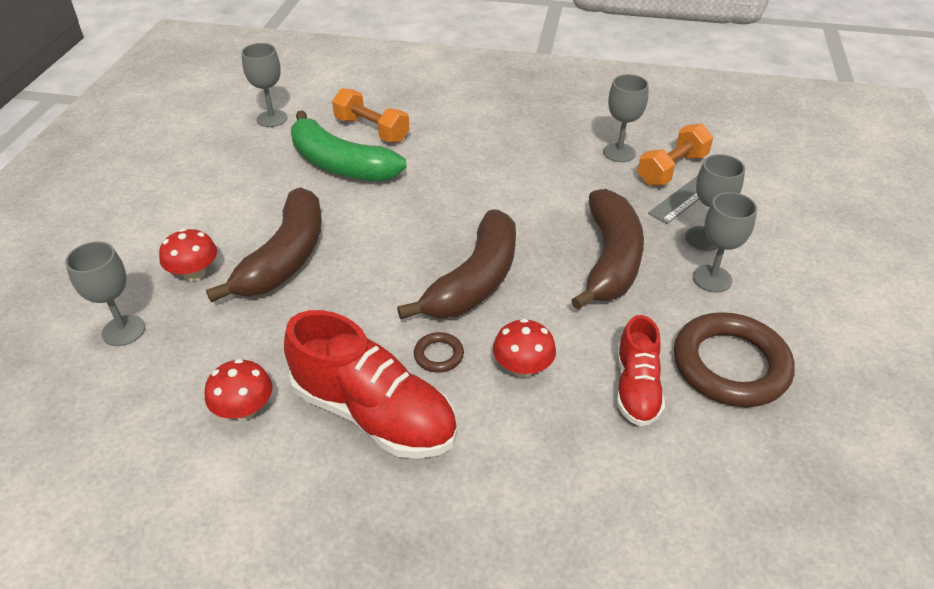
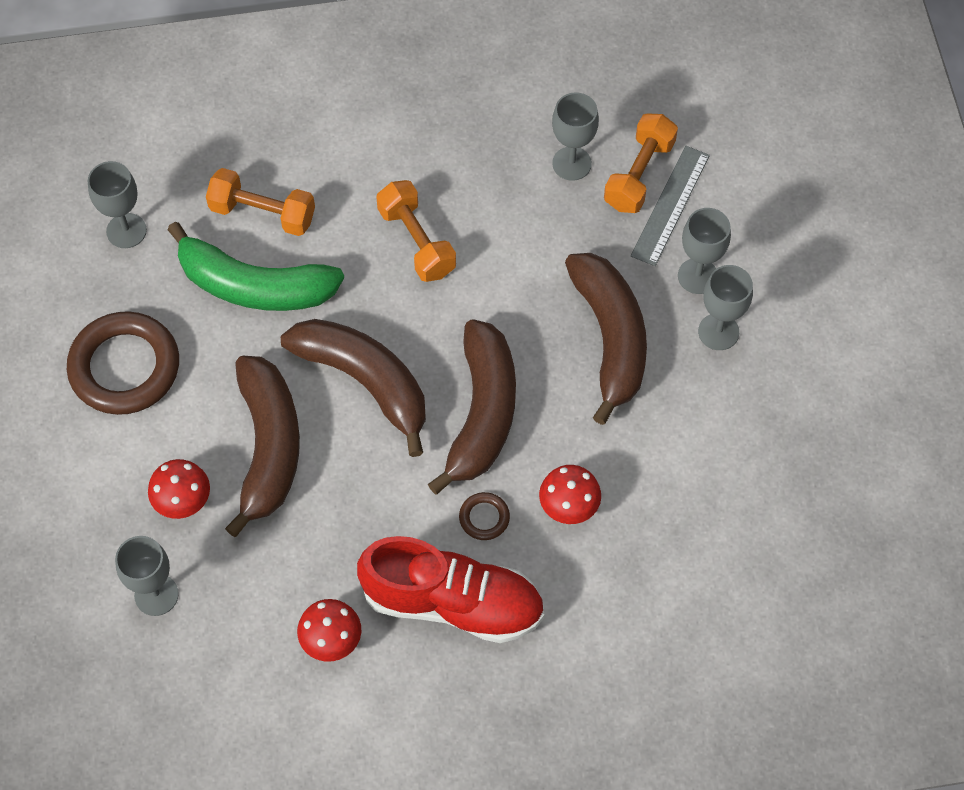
camera: 20 degrees left, 20 degrees up
(388, 237) = (365, 382): none -> brown banana
(476, 168) = (416, 241): none -> orange dumbbell
(636, 388) = (679, 493): red shoe -> none
(730, 365) = (758, 438): brown ring -> brown ring (125, 367)

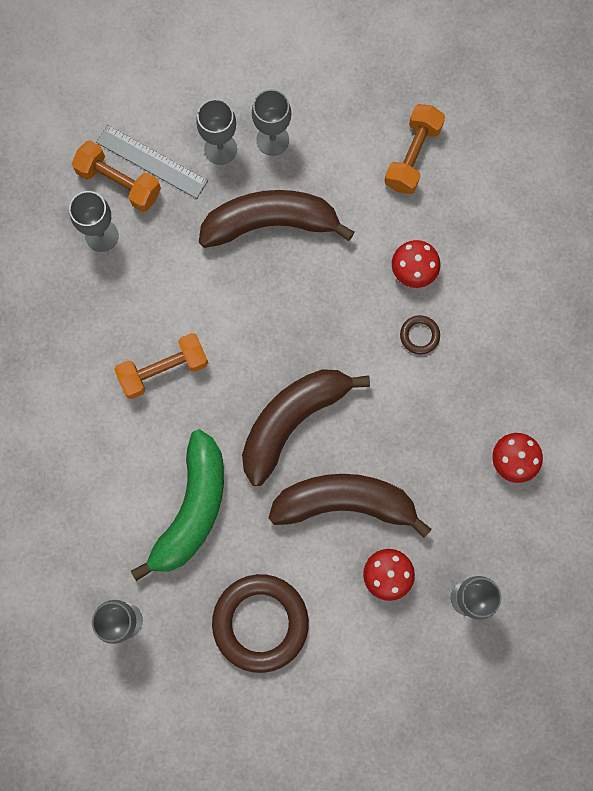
camera: 85 degrees left, 15 degrees up
(263, 213) = (120, 499): orange dumbbell -> orange dumbbell (412, 156)
(453, 602) = (488, 365): red shoe -> none
(482, 413) = (328, 329): brown banana -> none

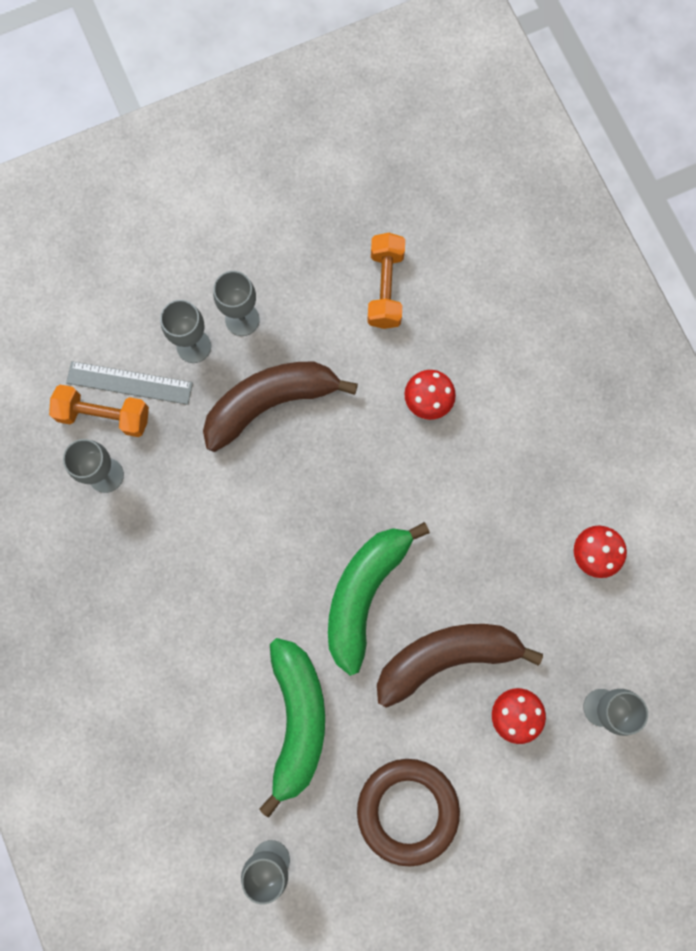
camera: 20 degrees left, 0 degrees up
(163, 370) = (217, 588): orange dumbbell -> none
(292, 421) = (364, 593): brown banana -> green banana
(419, 335) = (457, 463): brown ring -> none

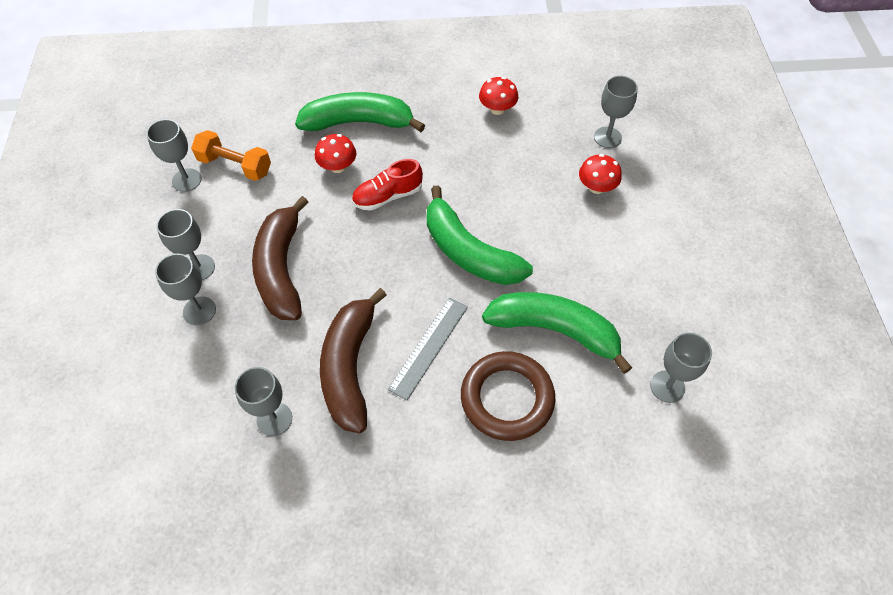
camera: 70 degrees left, 20 degrees down
(104, 415) = (218, 403): orange dumbbell -> none
(129, 383) = (201, 372): grey ruler -> grey ruler (428, 347)
(346, 247) = (186, 180): none -> grey goblet
(407, 474) = (387, 196): none -> red shoe
(407, 810) = (650, 275): brown ring -> brown ring (507, 398)
(446, 657) = (539, 214): brown banana -> brown banana (350, 367)
(503, 395) = (359, 122): none -> green banana

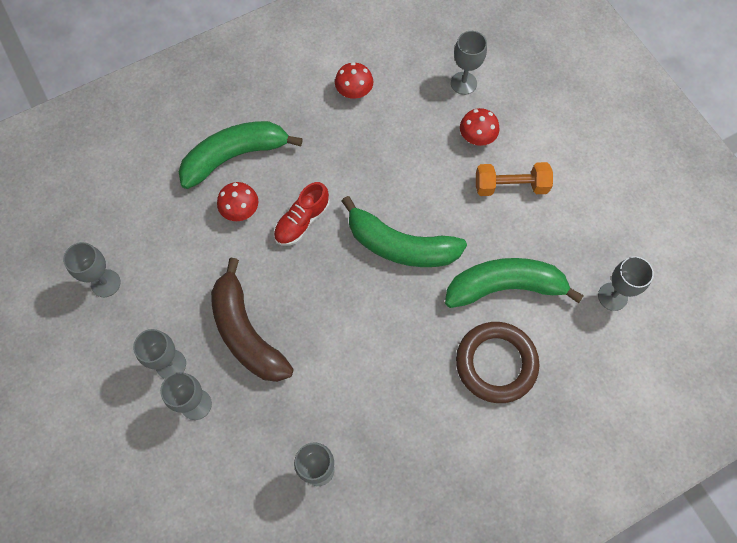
camera: 25 degrees left, 10 degrees up
(235, 166) = (143, 249): orange dumbbell -> orange dumbbell (510, 186)
(350, 367) = (356, 395): brown banana -> none
(428, 347) = (411, 348): grey ruler -> none

